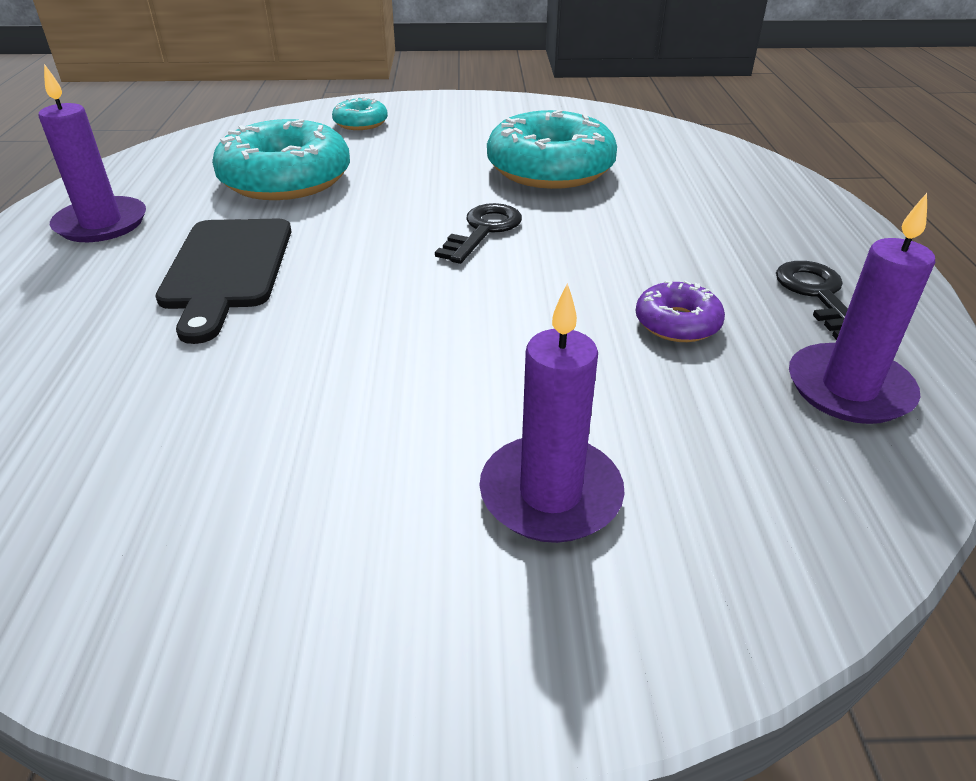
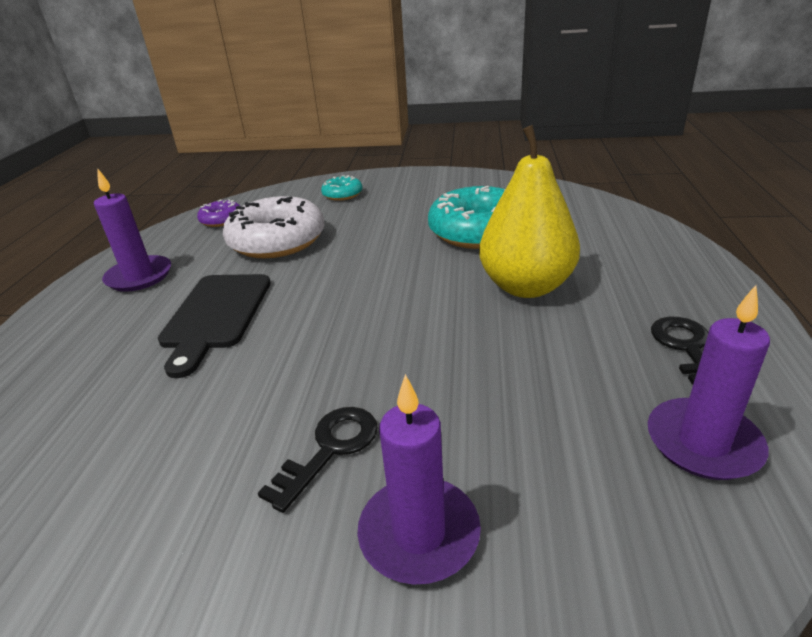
camera: 10 degrees right, 5 degrees down
(286, 179) = (277, 241): turquoise donut -> white donut
(483, 230) = (415, 285): black key -> black key (330, 449)
(622, 231) = (526, 286): none -> yellow pear
(677, 323) = (558, 372): purple donut -> purple donut (221, 220)

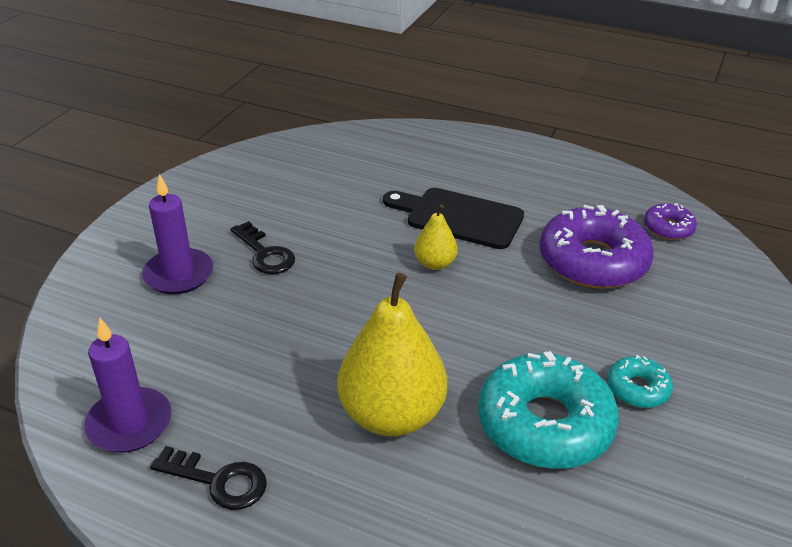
camera: 105 degrees right, 5 degrees up
(139, 276) = (552, 180): purple candle -> none
(277, 241) = (593, 261): white donut -> purple donut
(307, 311) = (435, 264): none -> yellow pear
(342, 194) = (720, 329): turquoise donut -> turquoise donut (637, 389)

